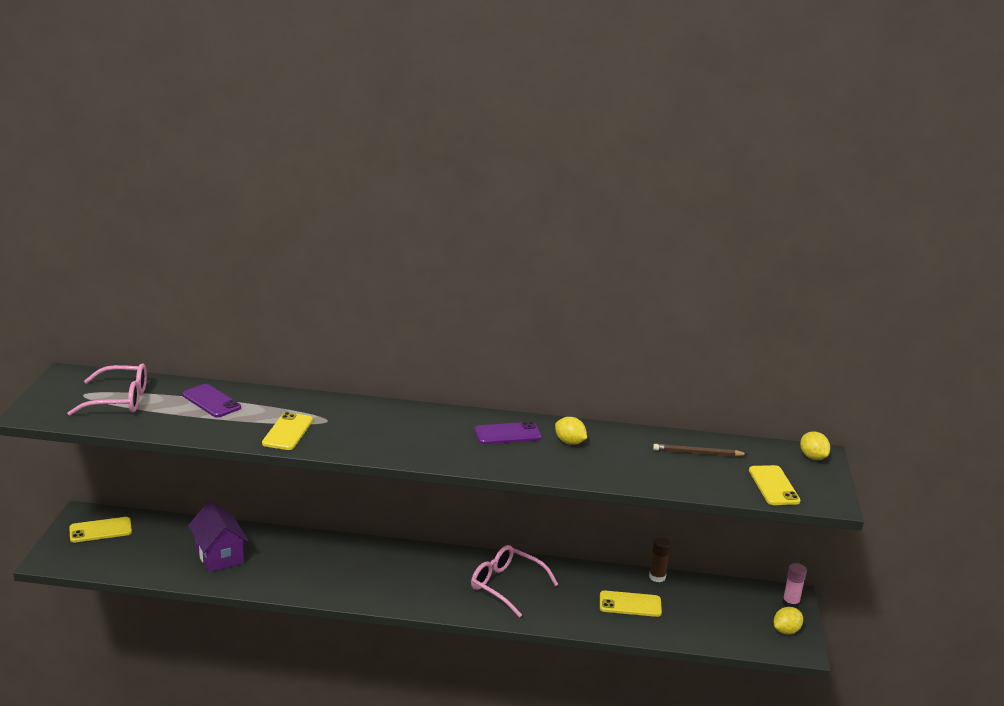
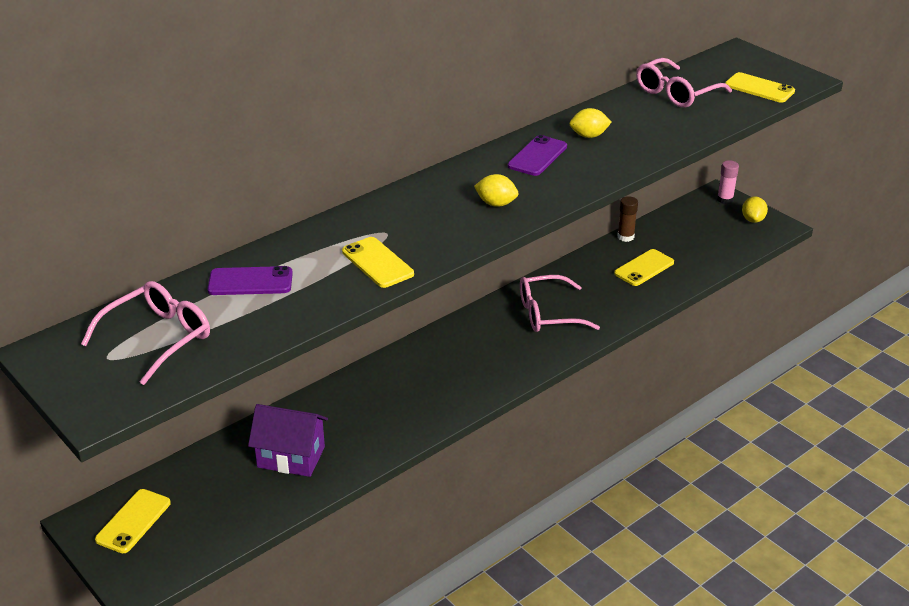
camera: 45 degrees left, 10 degrees up
(697, 453) = (676, 93): brown pencil -> pink glasses
(812, 457) = (738, 55): yellow lemon -> yellow lemon (496, 204)

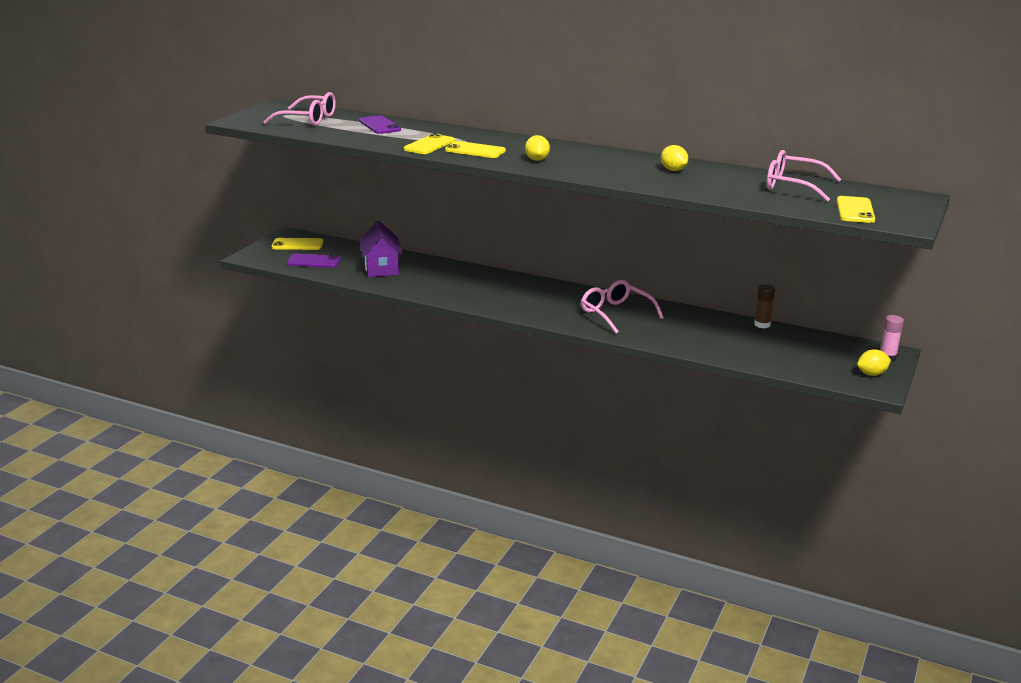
camera: 65 degrees right, 10 degrees down
(537, 156) = (619, 161): purple phone -> purple phone (313, 261)
(644, 268) = (725, 338): yellow phone -> yellow phone (475, 150)

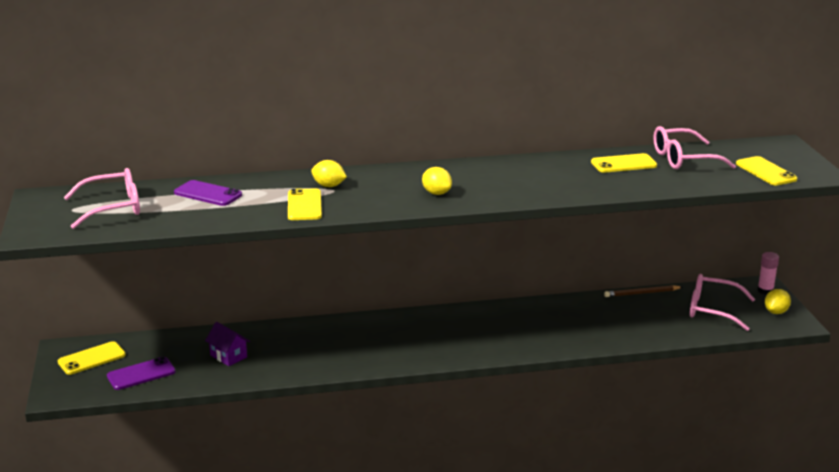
camera: 35 degrees left, 0 degrees up
(381, 268) = (228, 356): purple house -> purple house, size x0.64
(475, 150) = (361, 199): yellow phone -> yellow phone (623, 164)
(615, 313) = (516, 326): pink glasses -> pink glasses (712, 310)
(673, 170) = (568, 170): yellow lemon -> yellow lemon (329, 186)
(762, 324) = (642, 293): brown glue stick -> brown pencil

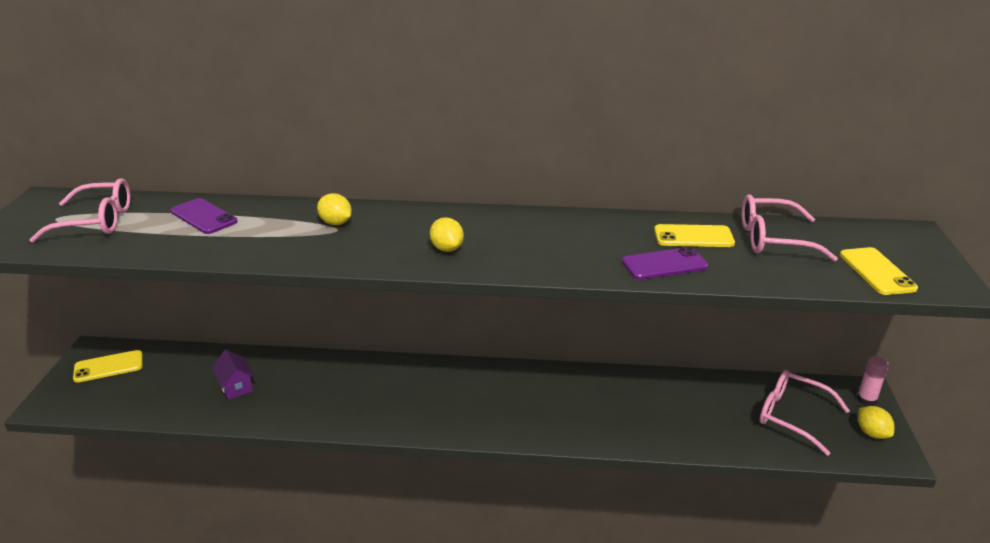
camera: 15 degrees right, 5 degrees up
(141, 374) = (140, 394): purple phone -> purple phone (664, 264)
(304, 205) = (290, 245): yellow phone -> none
(642, 293) = (714, 379): brown pencil -> none
(776, 312) = (872, 433): yellow lemon -> yellow lemon turned 75 degrees counterclockwise

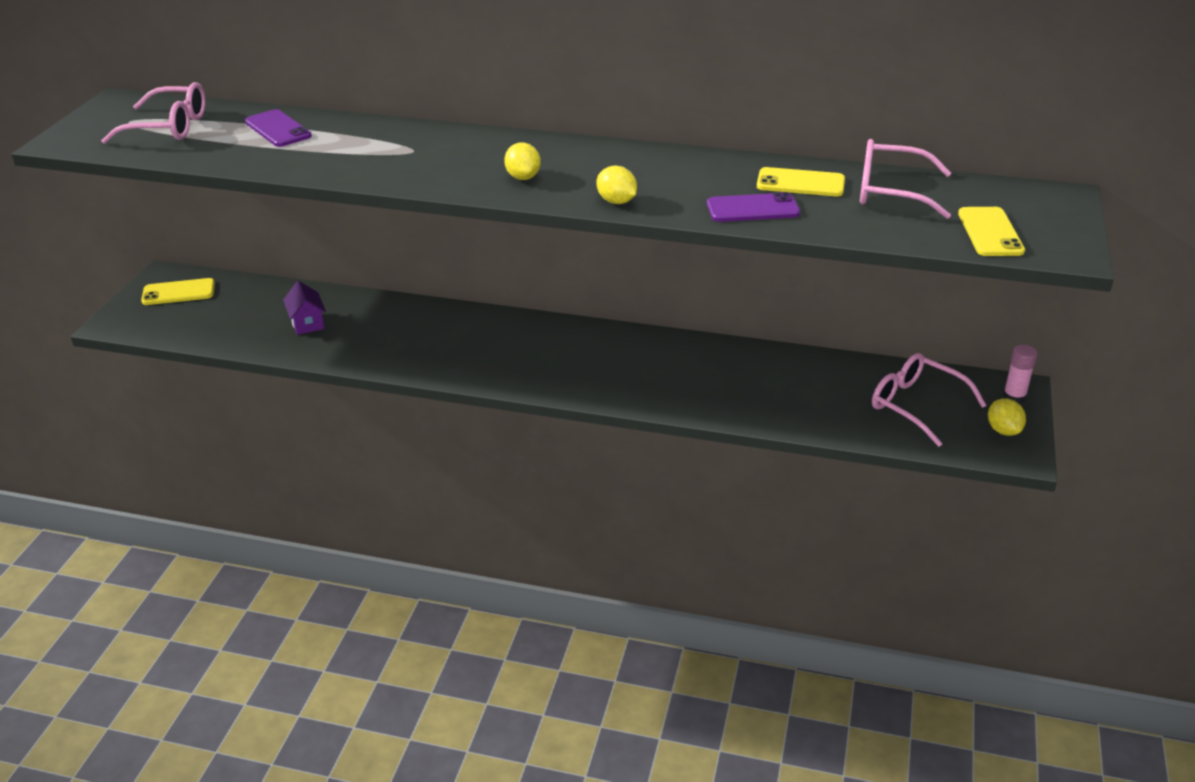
camera: 10 degrees right, 5 degrees up
(336, 223) = (413, 144): yellow lemon -> yellow lemon (616, 201)

